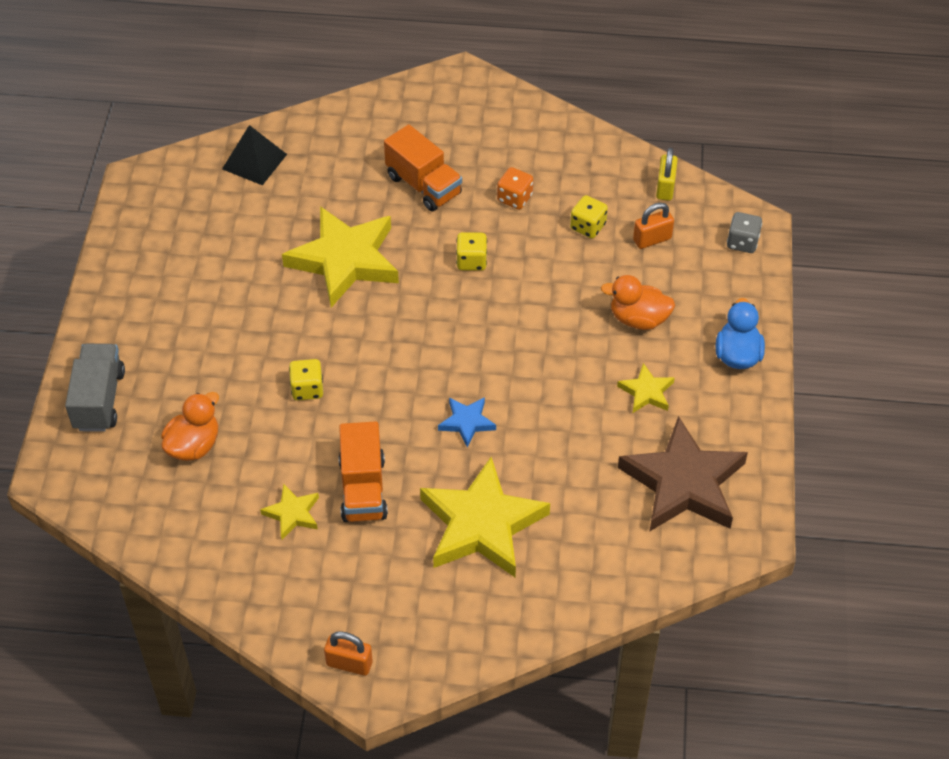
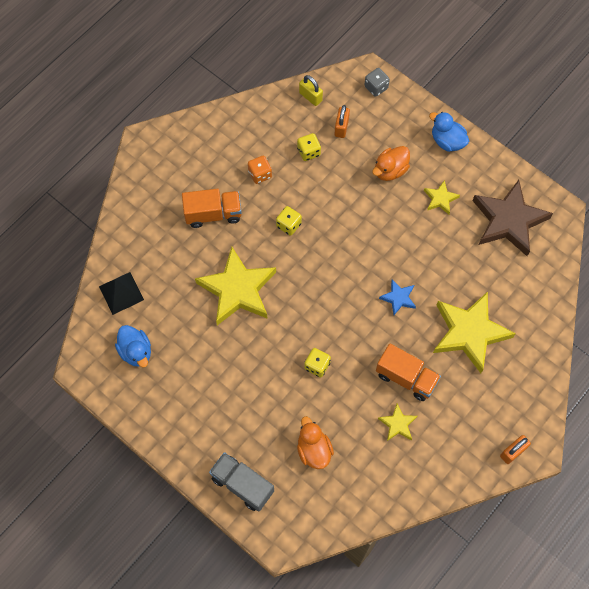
camera: 55 degrees left, 15 degrees up
(192, 213) = (136, 351): none -> blue duck

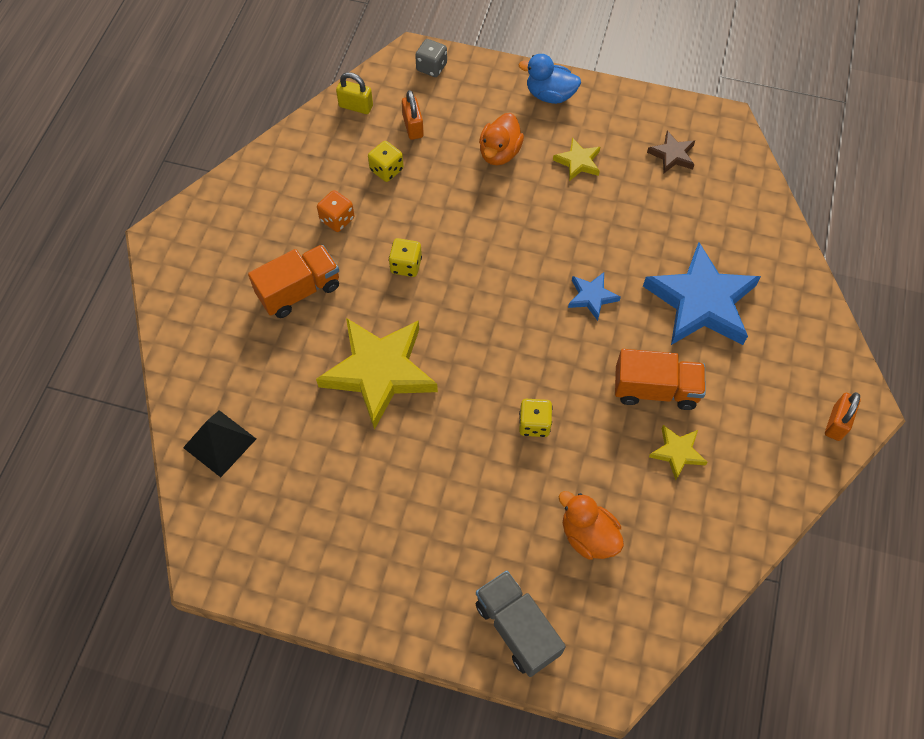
camera: 25 degrees left, 5 degrees down
(136, 351) = (278, 513): blue duck -> none
(242, 485) = (517, 628): grey truck -> grey truck turned 45 degrees clockwise
(469, 333) = (701, 302): yellow star -> blue star
(508, 220) = (672, 155): brown star -> brown star, size x0.46

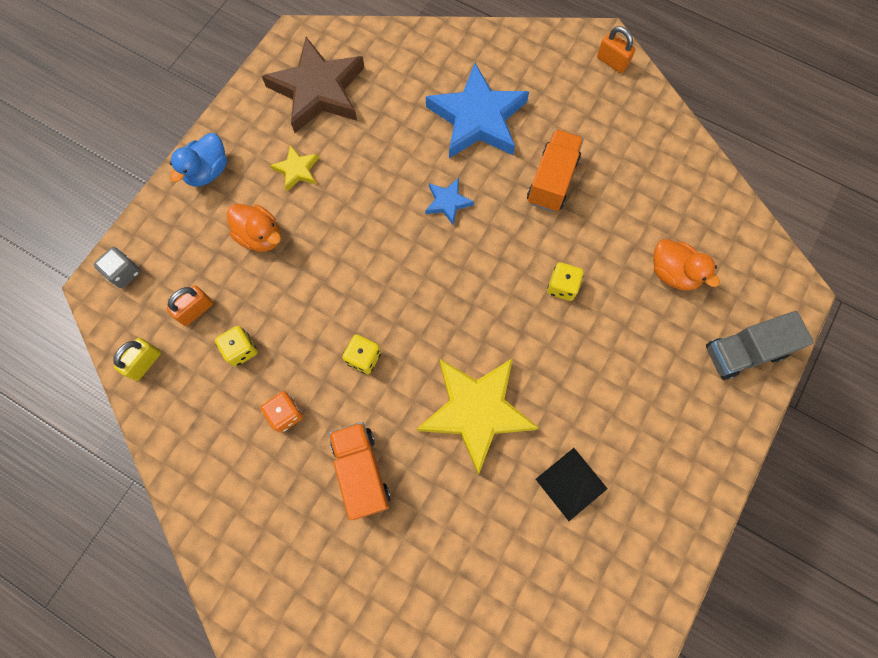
camera: 75 degrees left, 10 degrees up
(219, 443) = (516, 588): black pyramid -> black pyramid (571, 484)
(413, 127) = (196, 310): orange padlock -> orange padlock turned 45 degrees counterclockwise
(588, 535) = (673, 273): orange duck -> orange duck turned 105 degrees counterclockwise
(672, 155) = (318, 90): brown star -> brown star, size x2.17
(677, 452) = (613, 182): yellow star -> none

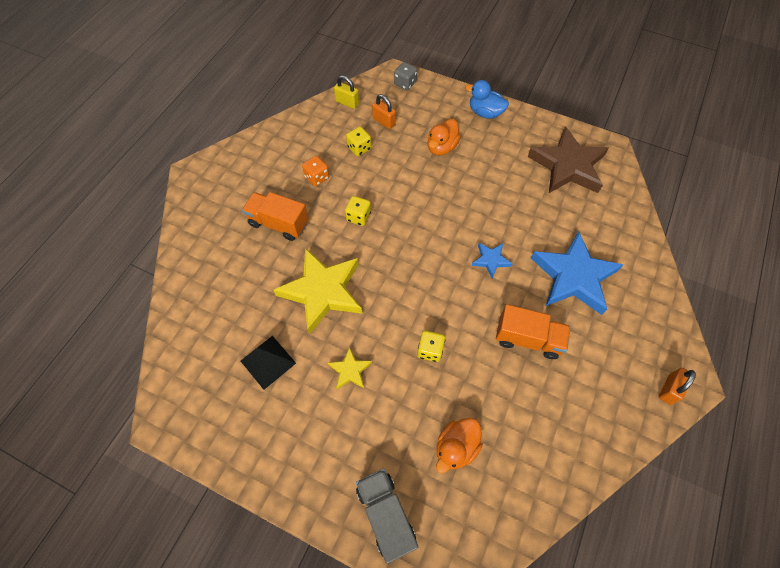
camera: 85 degrees right, 10 degrees down
(297, 170) = (497, 161): yellow star -> yellow star (350, 370)
(361, 472) = (279, 223): orange truck -> orange truck turned 135 degrees counterclockwise

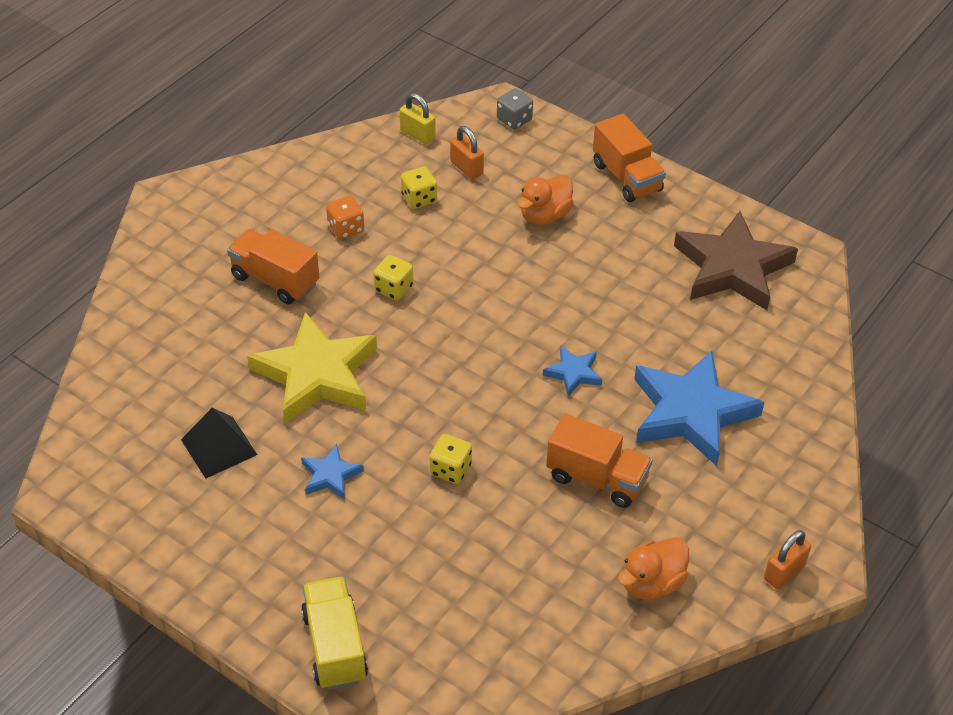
camera: 10 degrees right, 15 degrees down
(350, 370) = (330, 475): yellow star -> blue star
(385, 515) = (334, 646): grey truck -> yellow truck
(456, 447) = (453, 588): orange duck -> orange duck (652, 583)
(485, 113) = (627, 177): blue duck -> orange truck

